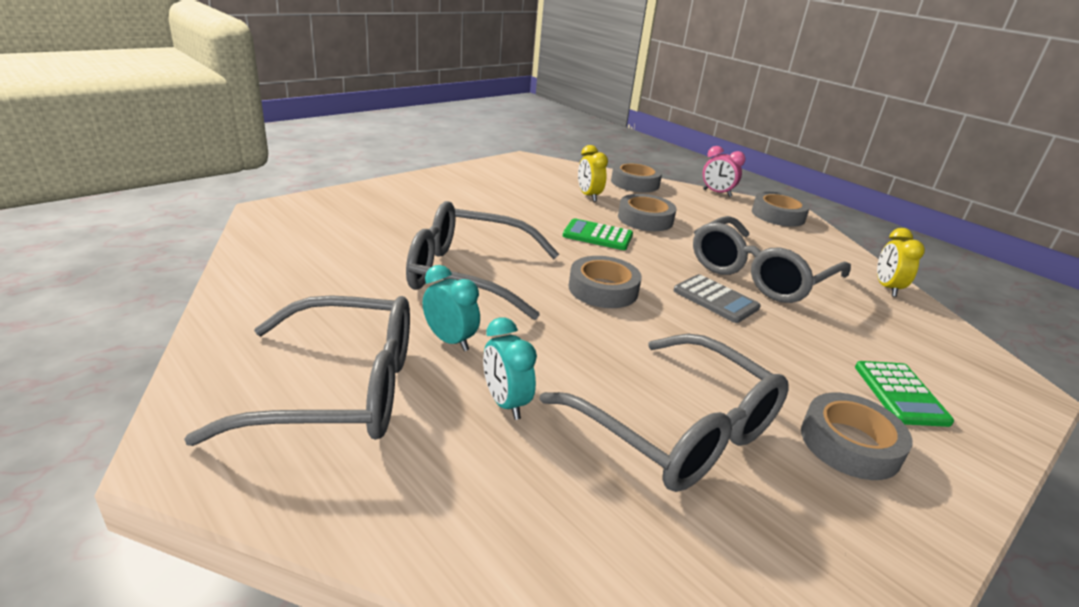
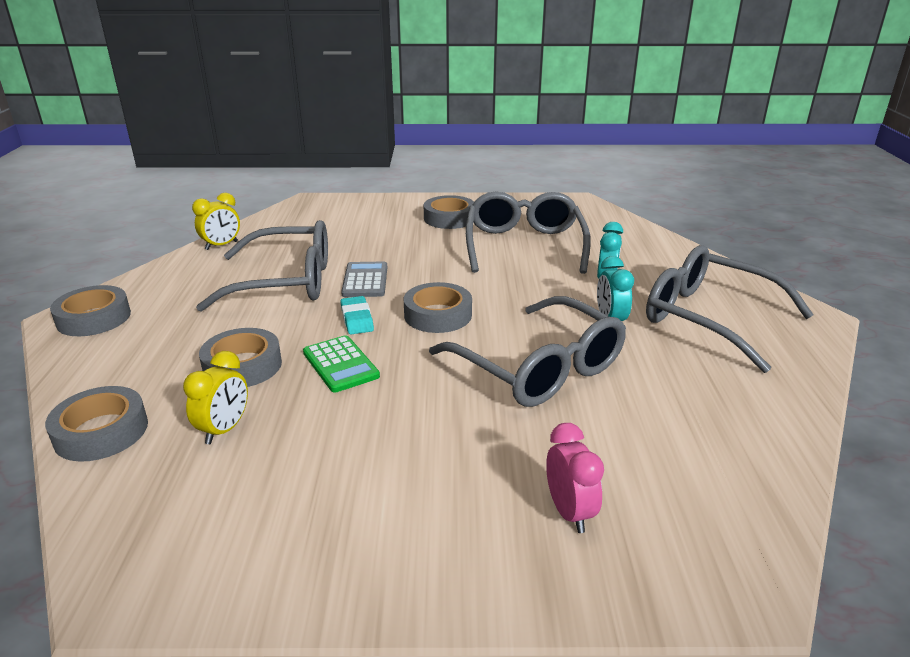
camera: 135 degrees left, 0 degrees up
(649, 265) = (357, 319): none -> turquoise eraser
(717, 193) = (56, 370): pink clock -> pink clock (569, 512)
(900, 394) = (378, 219): green calculator -> none

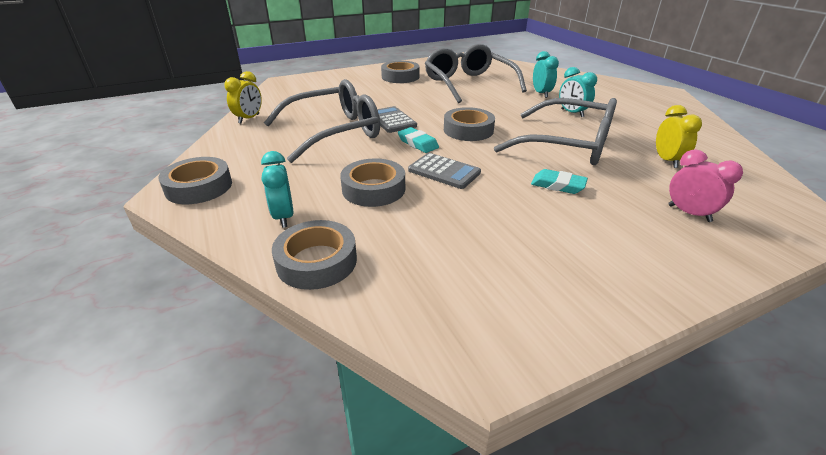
camera: 25 degrees left, 5 degrees up
(127, 373) = (283, 217): none -> turquoise clock
(224, 429) = (416, 231): yellow clock -> yellow clock (667, 161)
(340, 364) = (444, 171): green calculator -> grey calculator
(449, 420) = (558, 185): none -> turquoise eraser
(708, 318) = (618, 102): grey glasses -> none

